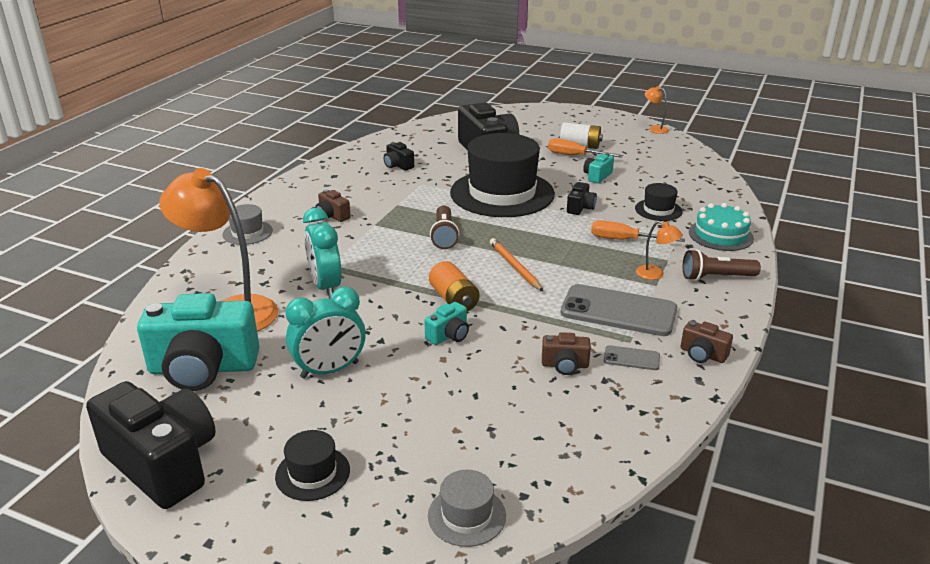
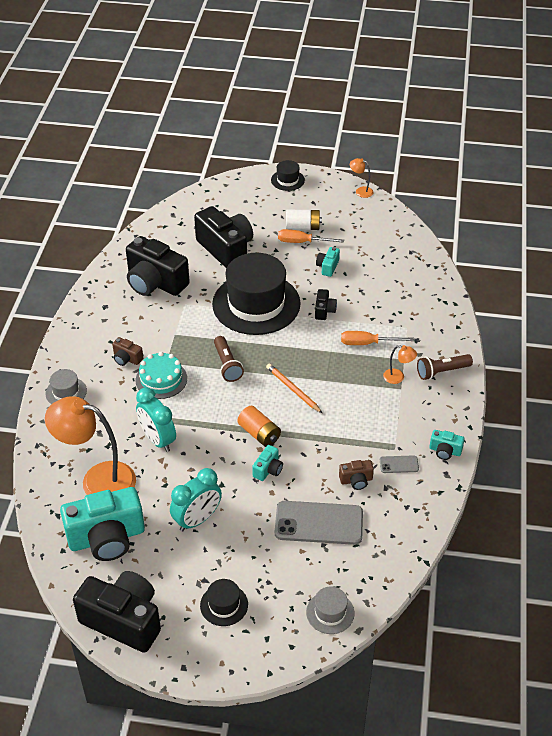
camera: 15 degrees left, 15 degrees up
(398, 165) = (155, 282): black camera -> black camera, size x2.24
(618, 311) = (380, 421): grey phone -> grey phone (319, 523)
(658, 210) = (385, 302): black hat -> black hat (287, 180)
(702, 354) = (445, 451): brown camera -> turquoise camera
(720, 235) = (438, 323): turquoise cake -> turquoise cake (161, 379)

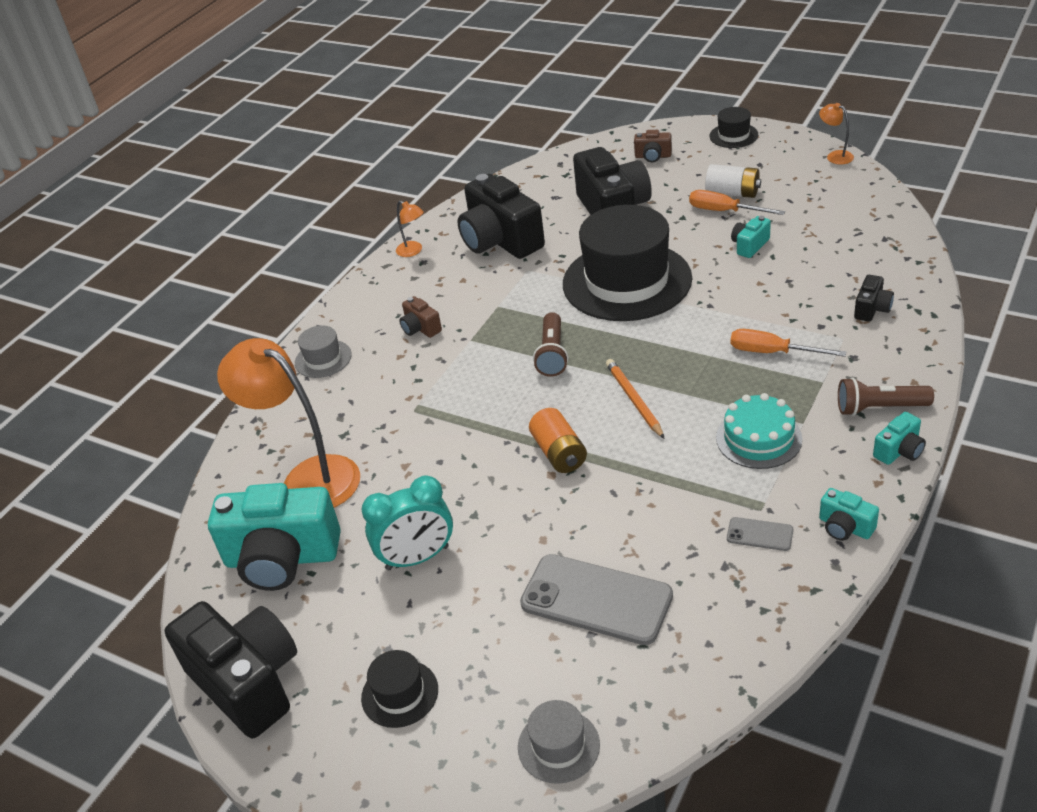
camera: 25 degrees right, 5 degrees down
(158, 440) = (413, 438): turquoise clock -> none
(161, 379) = (454, 360): turquoise cake -> turquoise cake (758, 438)
(268, 470) = (551, 506): turquoise camera -> turquoise camera (899, 451)
(324, 310) = (722, 301): black camera -> black camera (872, 309)
(356, 480) = (681, 546): brown camera -> brown camera (653, 156)
(398, 377) = (804, 406): orange lamp -> orange lamp (413, 251)

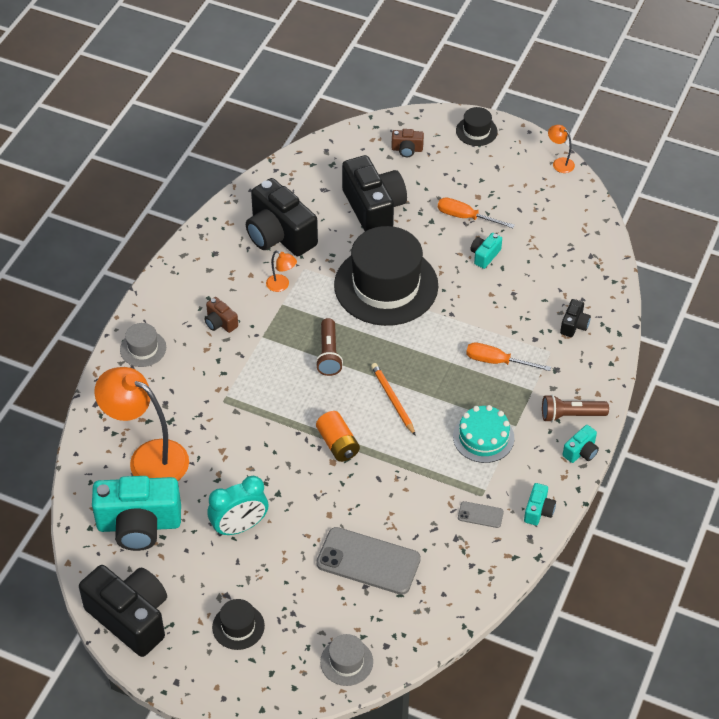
camera: 10 degrees left, 10 degrees up
(413, 251) = (205, 241): orange lamp -> orange lamp (281, 285)
(732, 193) = (473, 197): white battery -> none
(845, 527) = (538, 511): turquoise camera -> turquoise camera turned 105 degrees counterclockwise

